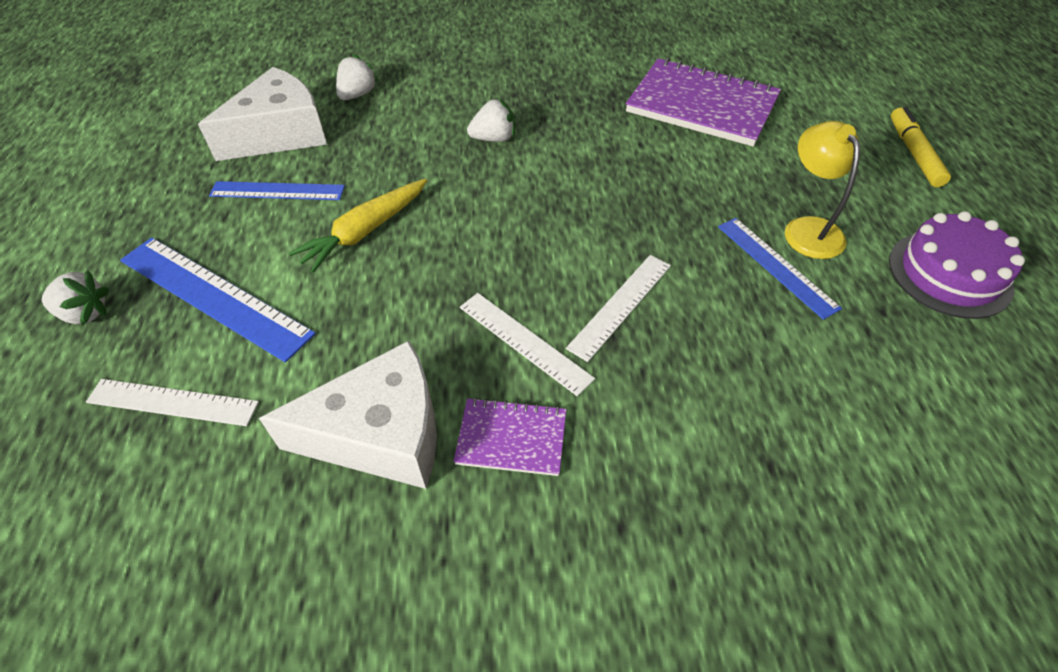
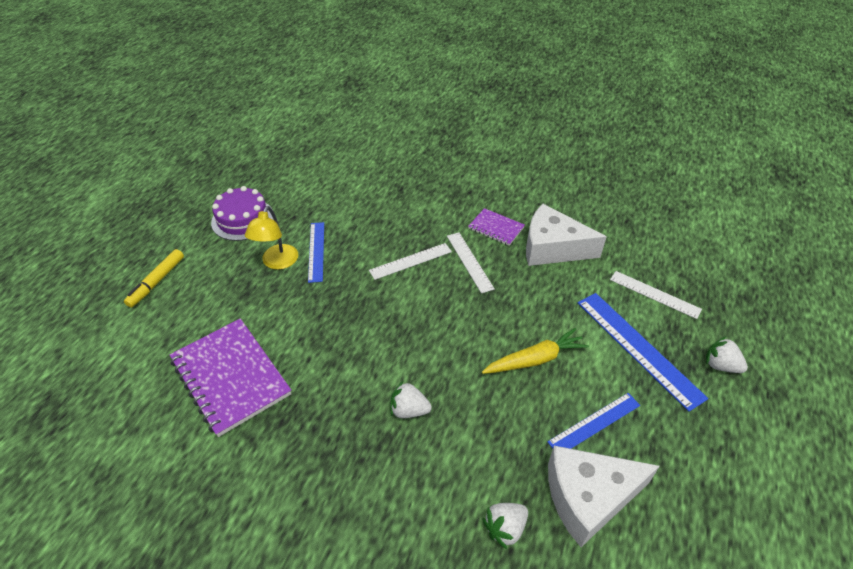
camera: 155 degrees left, 5 degrees down
(277, 191) = (594, 423): blue ruler -> blue ruler turned 60 degrees counterclockwise

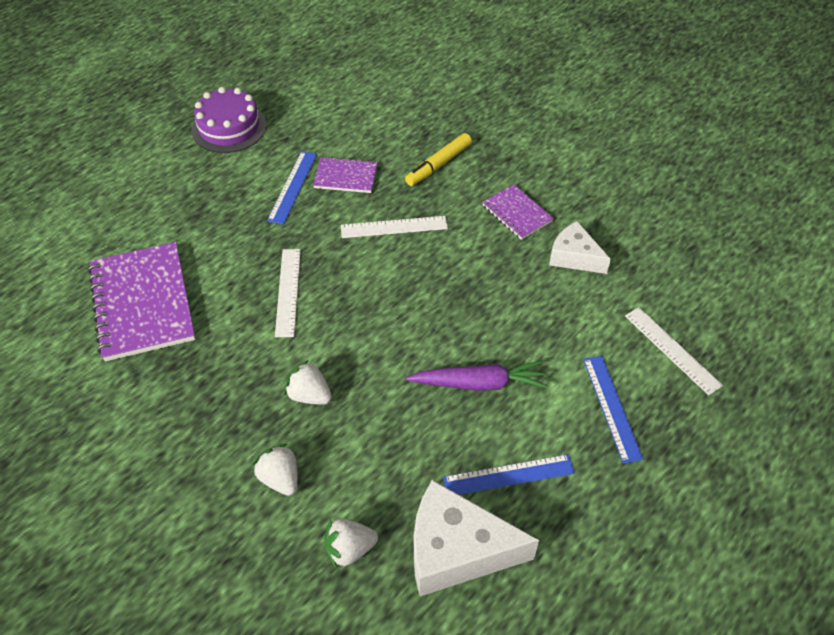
camera: 20 degrees right, 5 degrees up
(157, 282) = (110, 177): yellow marker -> yellow marker (438, 165)
(277, 262) = (244, 189): yellow lamp -> none
(355, 233) = (346, 177): none -> purple notebook
(469, 261) = (463, 246): white ruler -> white ruler (288, 292)
(535, 359) = (479, 383): yellow carrot -> purple carrot
(552, 248) = (574, 257): white cheese -> white cheese, size x0.60
(638, 348) = (611, 407): blue ruler -> blue ruler, size x0.63
(720, 365) = (704, 459): white strawberry -> white strawberry (280, 478)

